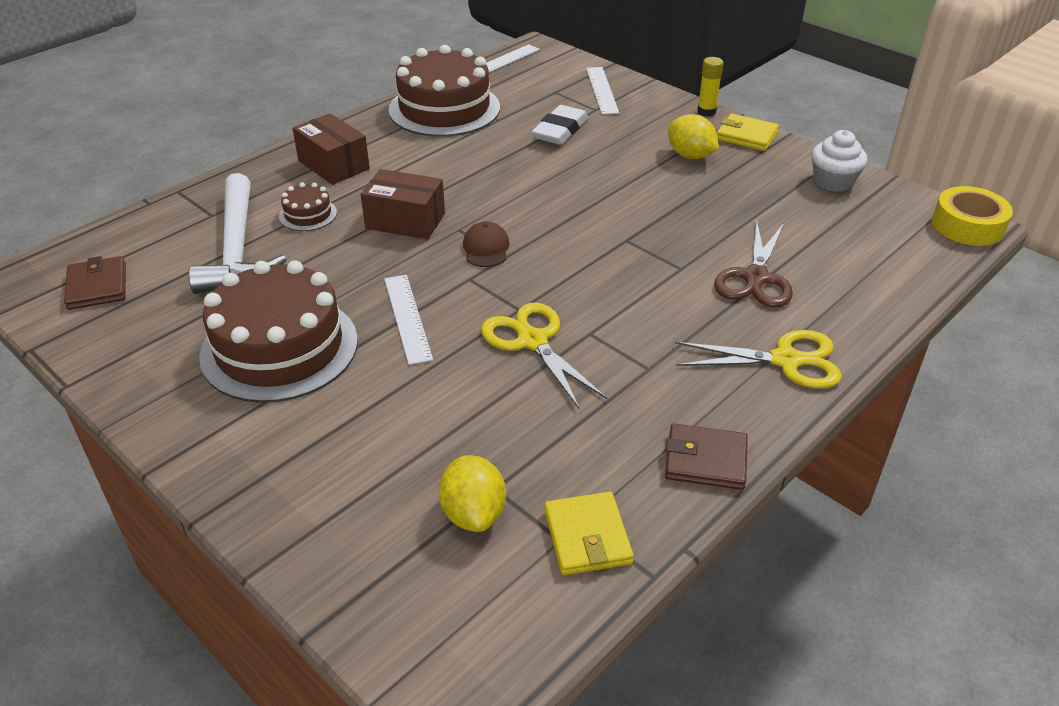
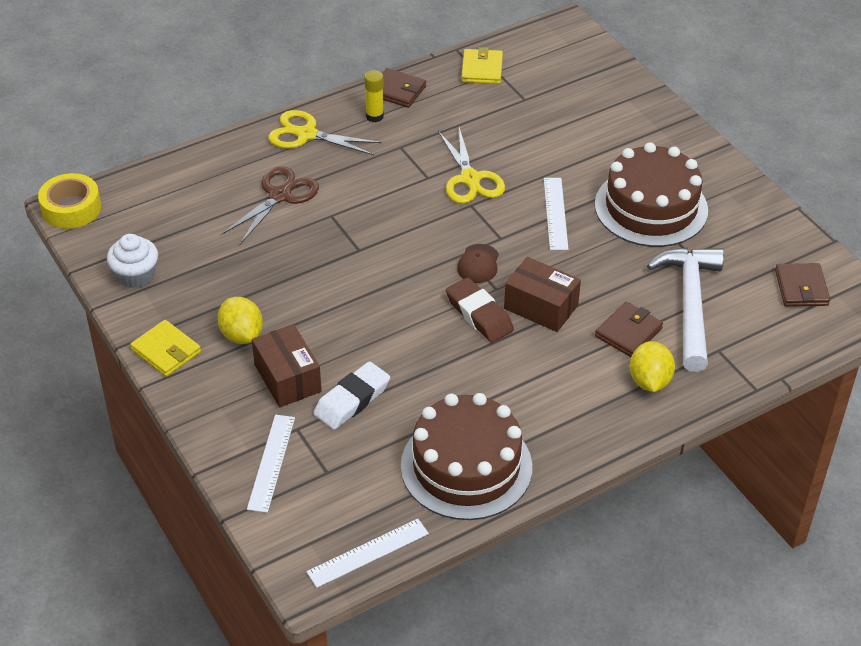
camera: 165 degrees left, 5 degrees up
(308, 214) = (628, 332): brown cake -> brown wallet
(333, 165) = (601, 395): brown box -> brown box (287, 378)
(469, 205) = (479, 314): none -> brown eraser
(473, 513) = (539, 90): yellow lemon -> yellow lemon (649, 381)
(706, 112) = (179, 397): yellow glue stick -> yellow glue stick (374, 116)

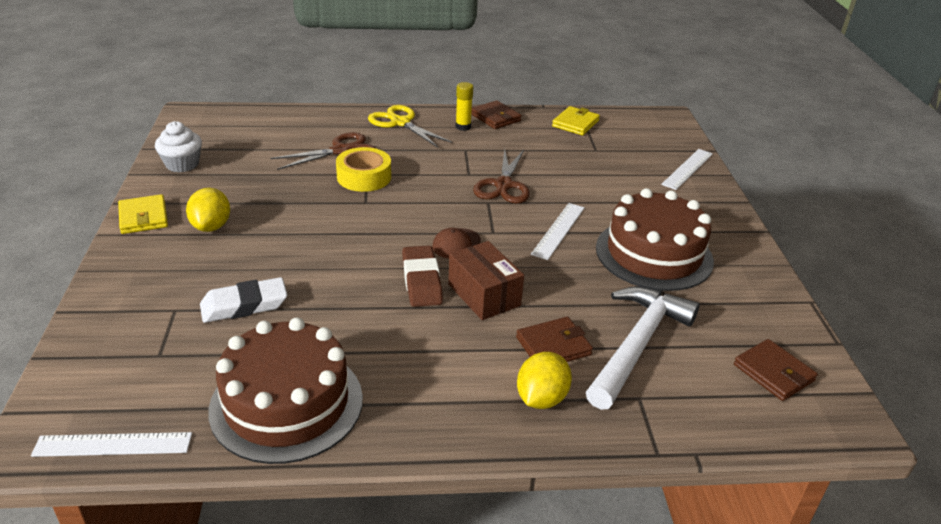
camera: 25 degrees right, 10 degrees down
(71, 208) = (189, 114): yellow tape -> yellow tape (364, 177)
(271, 462) = (123, 328): white ruler -> white ruler (687, 169)
(287, 378) = (211, 269): brown box -> none
(470, 179) = (503, 185): yellow scissors -> brown scissors
(801, 288) = (773, 373): brown wallet -> brown wallet turned 60 degrees counterclockwise

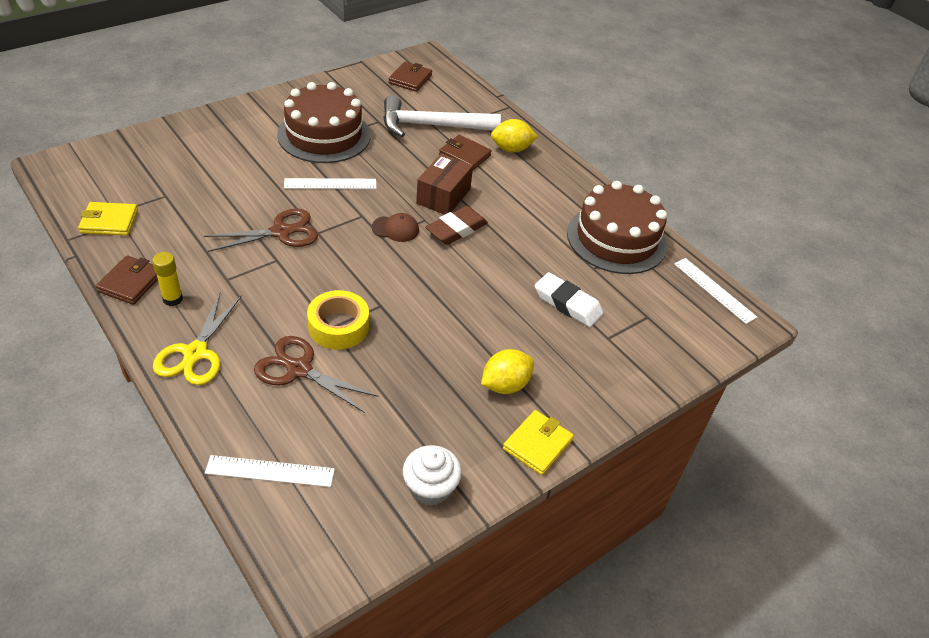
camera: 125 degrees left, 10 degrees up
(687, 169) = (168, 139): white ruler -> white ruler (270, 471)

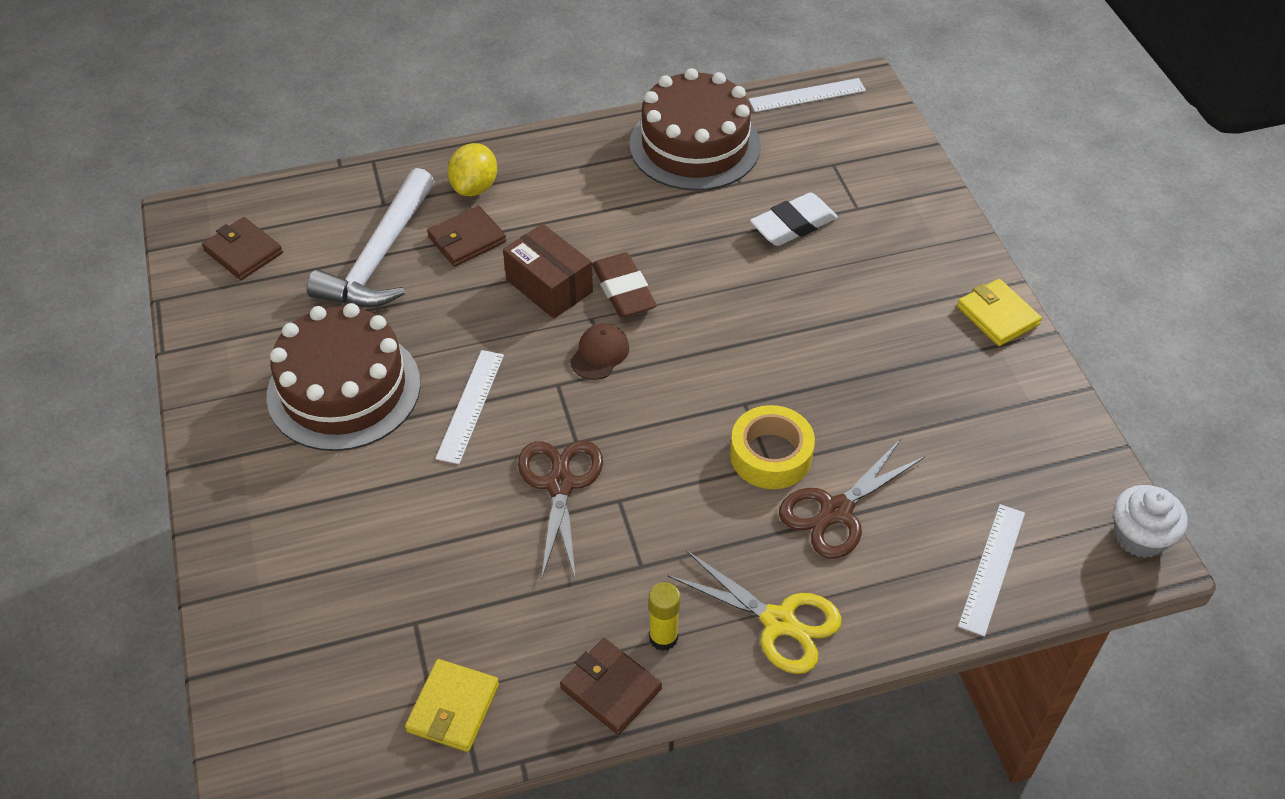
camera: 65 degrees left, 5 degrees up
(430, 488) = (1039, 423): white cupcake -> white cupcake (1139, 536)
(505, 385) = (907, 318): yellow lemon -> none

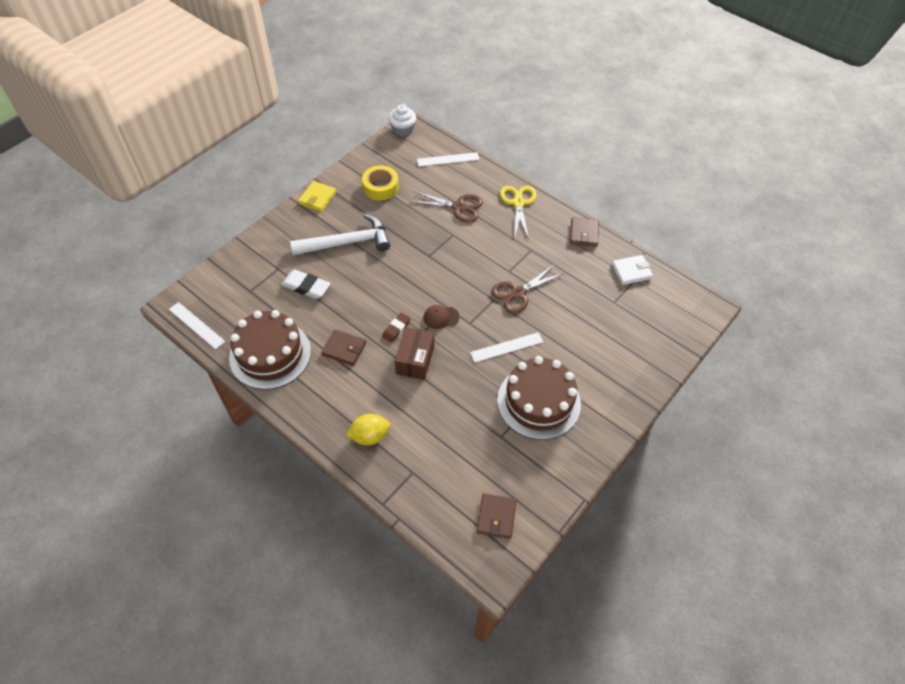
camera: 125 degrees left, 5 degrees up
(380, 256) = (450, 446): white hammer -> white hammer (347, 242)
(453, 708) = (631, 271): yellow wallet -> white wallet
(467, 239) = (410, 414): brown wallet -> brown wallet (344, 349)
(624, 290) = (396, 329): brown eraser -> brown eraser, size x0.65
(663, 637) = (552, 229): yellow glue stick -> none
(771, 455) = (448, 236): yellow tape -> yellow tape (380, 187)

